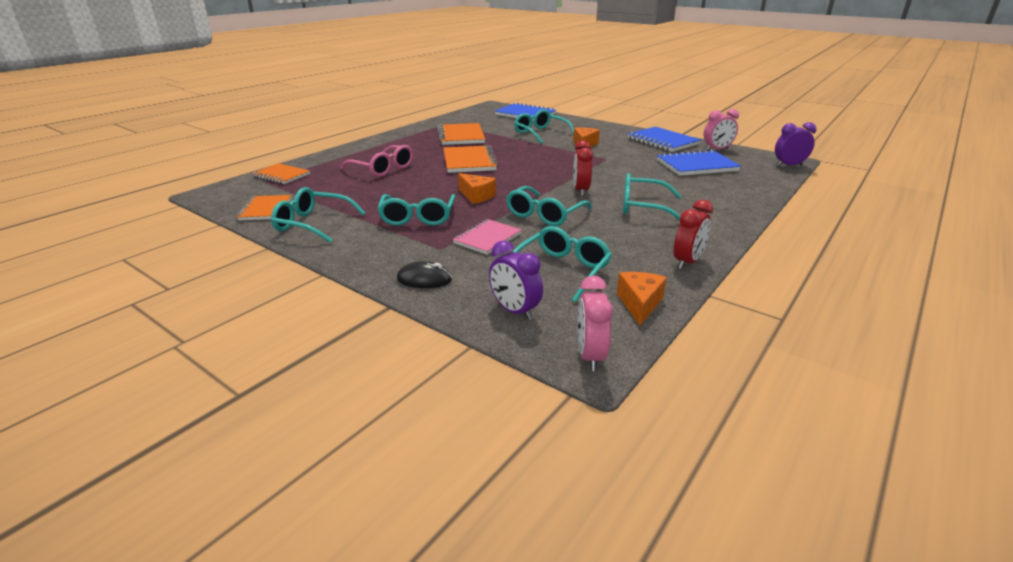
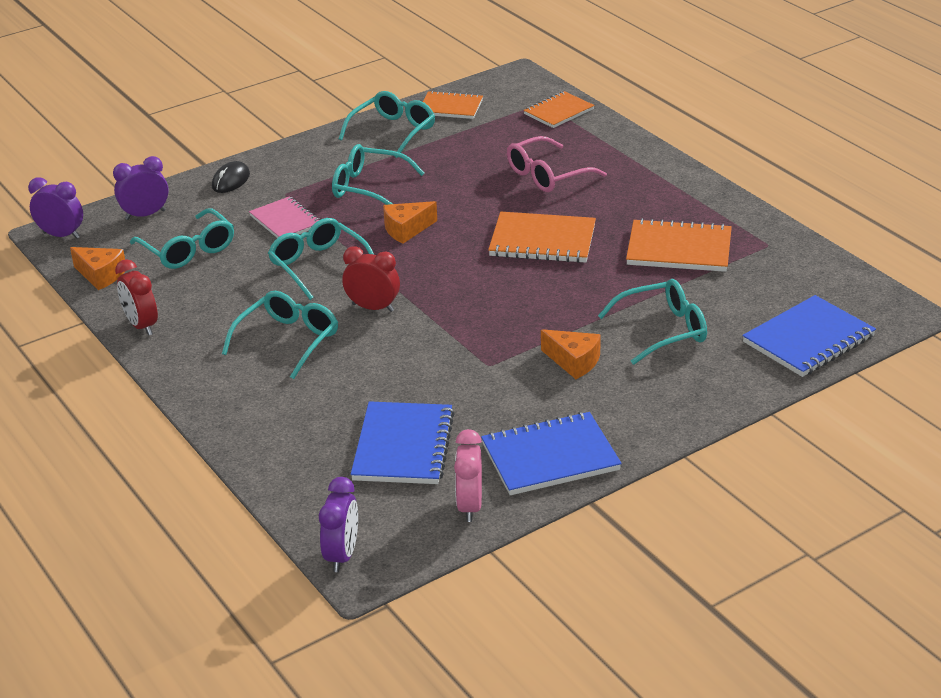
camera: 110 degrees right, 5 degrees up
(590, 356) = (61, 235): pink clock -> purple clock

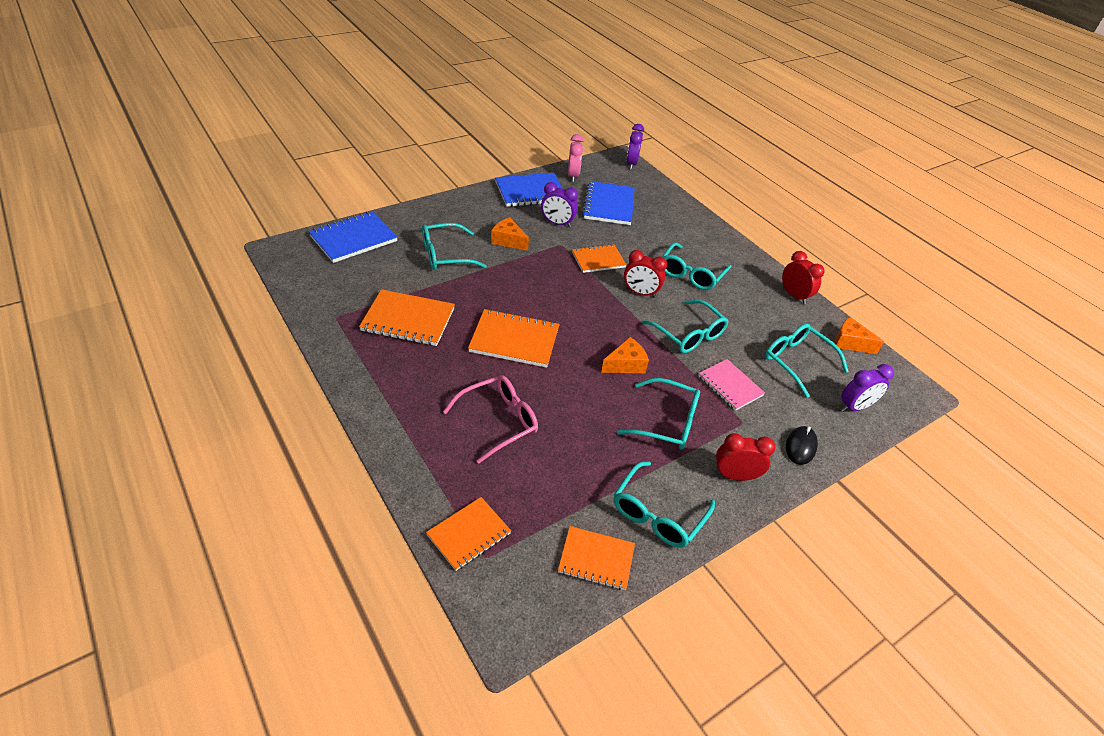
camera: 175 degrees right, 10 degrees up
(61, 235) = (910, 389): purple clock -> purple clock (557, 223)
(311, 157) = (735, 475): none -> red clock
(430, 347) = (598, 260): none -> orange notebook

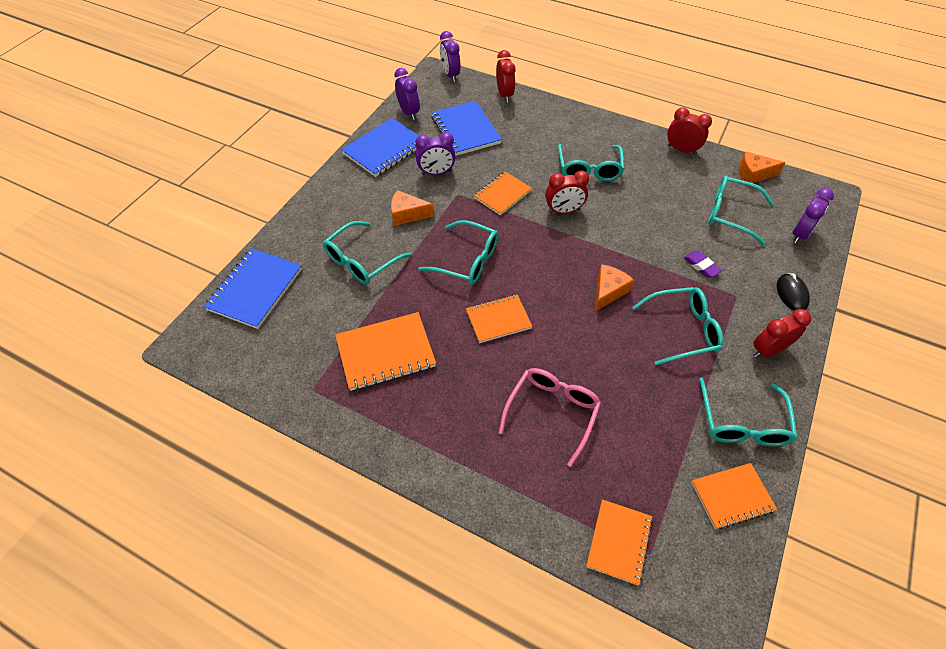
camera: 25 degrees left, 10 degrees up
(514, 340) = (498, 320): orange notebook -> orange notebook, size x0.66
(573, 176) = (409, 112): pink clock -> purple clock
(665, 194) = (504, 95): none -> red clock
(688, 334) = (633, 232): turquoise glasses -> turquoise glasses (467, 260)
(730, 386) = (701, 266): pink notebook -> purple eraser

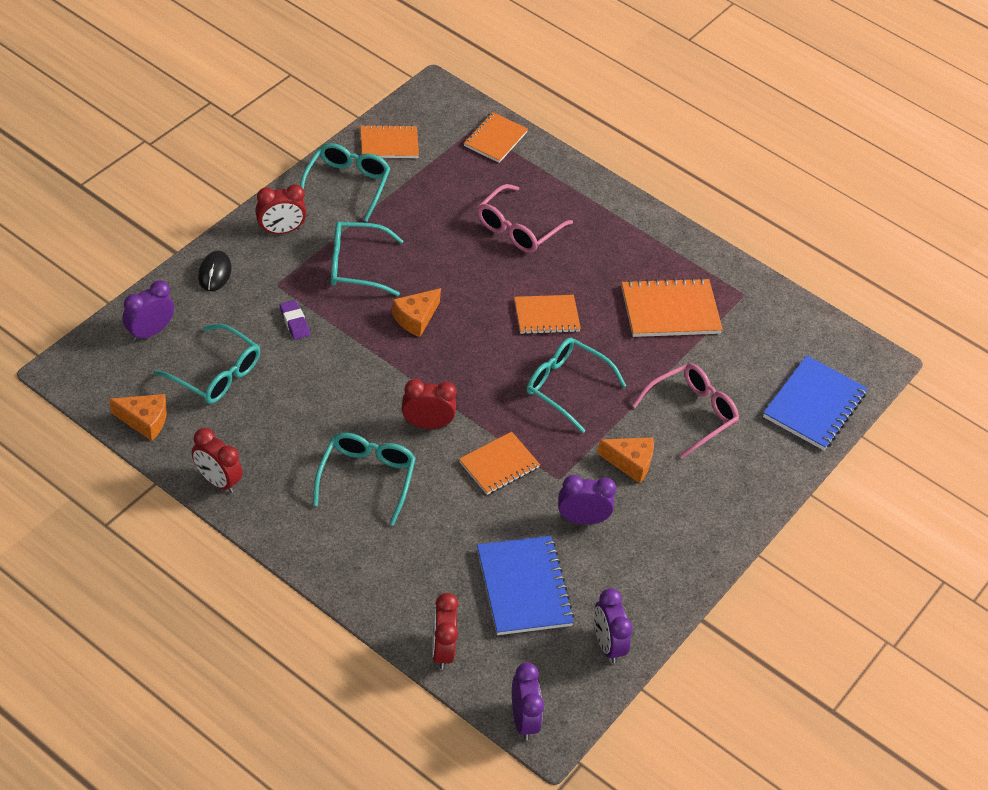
camera: 175 degrees left, 5 degrees down
(361, 261) = (691, 413): turquoise glasses -> pink glasses
(384, 149) = (652, 577): blue notebook -> none

